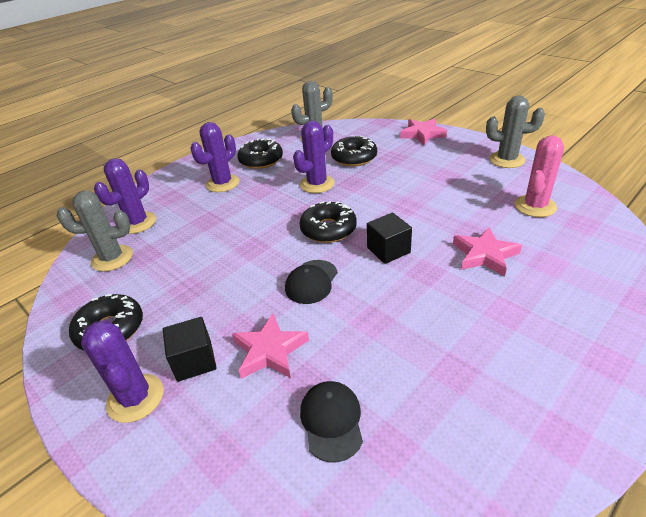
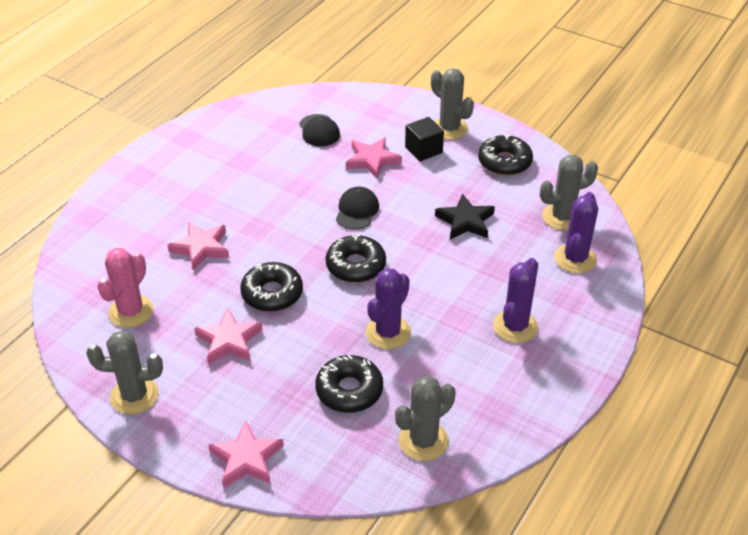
camera: 165 degrees right, 5 degrees up
(135, 398) = (449, 128): purple cactus -> grey cactus
(205, 261) = (465, 221): none -> black star
(261, 160) = (487, 378): black donut -> black donut (272, 293)
(388, 250) = (291, 246): black cube -> none
(442, 185) = (229, 340): none -> pink star

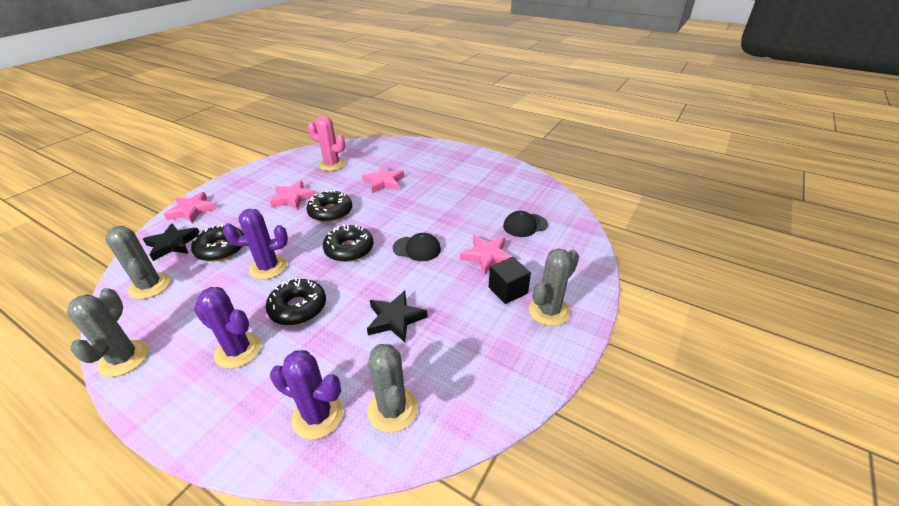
camera: 90 degrees right, 5 degrees down
(134, 396) = (264, 172): grey cactus -> grey cactus (124, 358)
(335, 450) = (173, 244): none -> black star
(388, 332) = (268, 267): purple cactus -> purple cactus turned 45 degrees counterclockwise
(504, 162) = (495, 357): black donut -> black donut (298, 308)

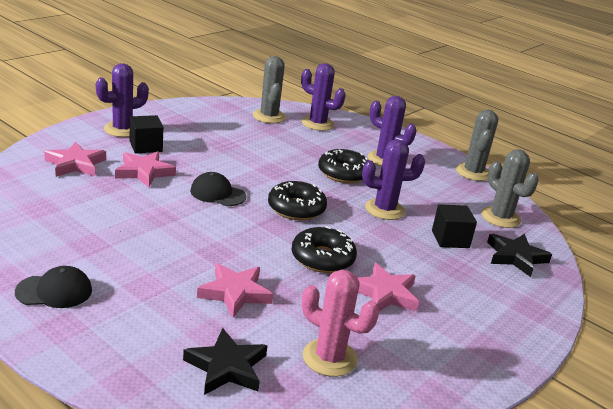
camera: 175 degrees left, 10 degrees down
(192, 210) = (532, 303): pink star -> pink star (75, 164)
(221, 249) = (450, 239): black donut -> black cube
(395, 319) = (257, 151): black star -> black star (226, 367)
(525, 225) = (70, 189): black cap -> black cap (54, 291)
(549, 311) = (122, 129): grey cactus -> purple cactus

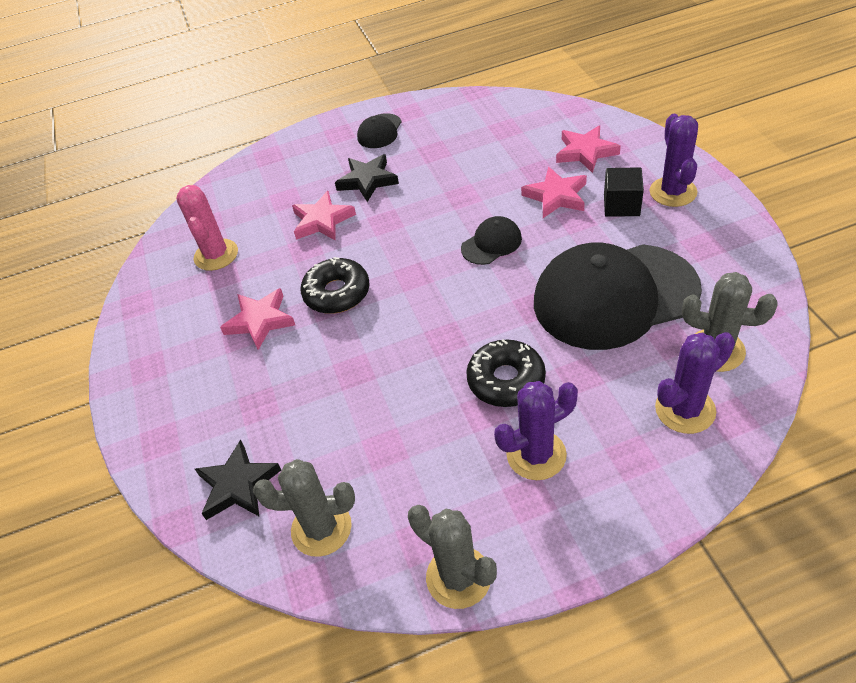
camera: 130 degrees right, 20 degrees up
(226, 367) = (248, 199): black star -> black star (367, 180)
(245, 145) = (614, 296): none -> black cap
(296, 208) = (436, 301): black donut -> none
(329, 358) = (216, 255): pink cactus -> pink cactus turned 75 degrees counterclockwise
(384, 209) = (400, 388): purple cactus -> none
(450, 239) = (308, 429): black cube -> none

